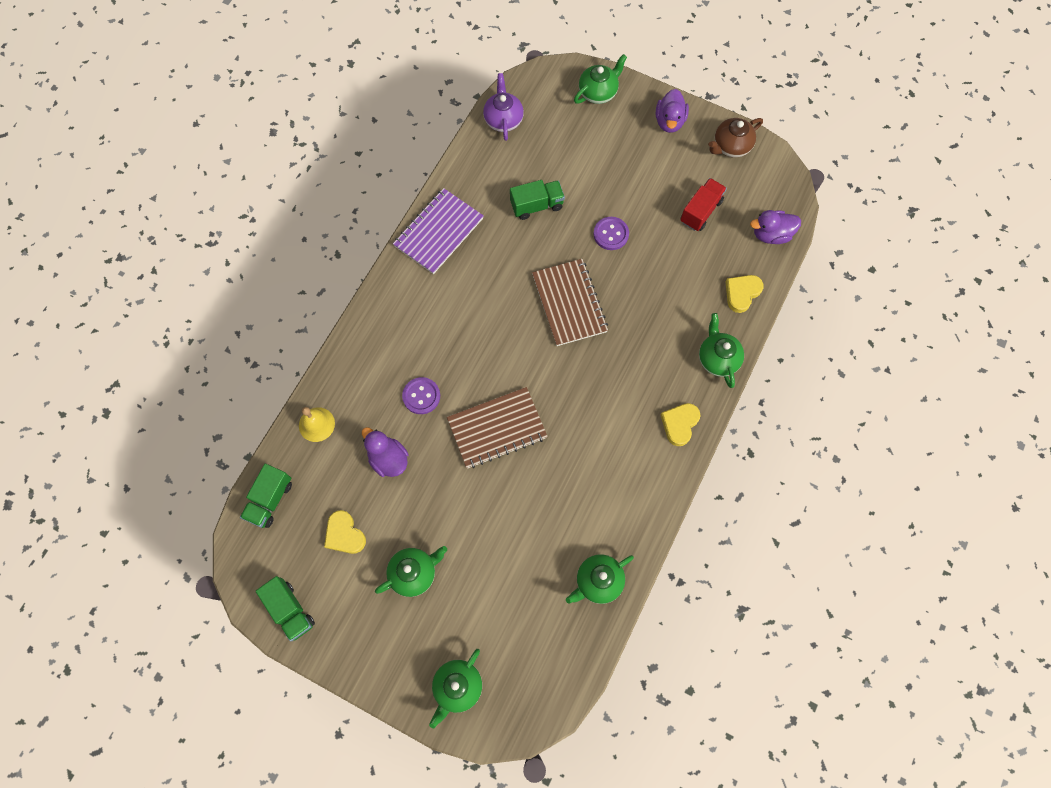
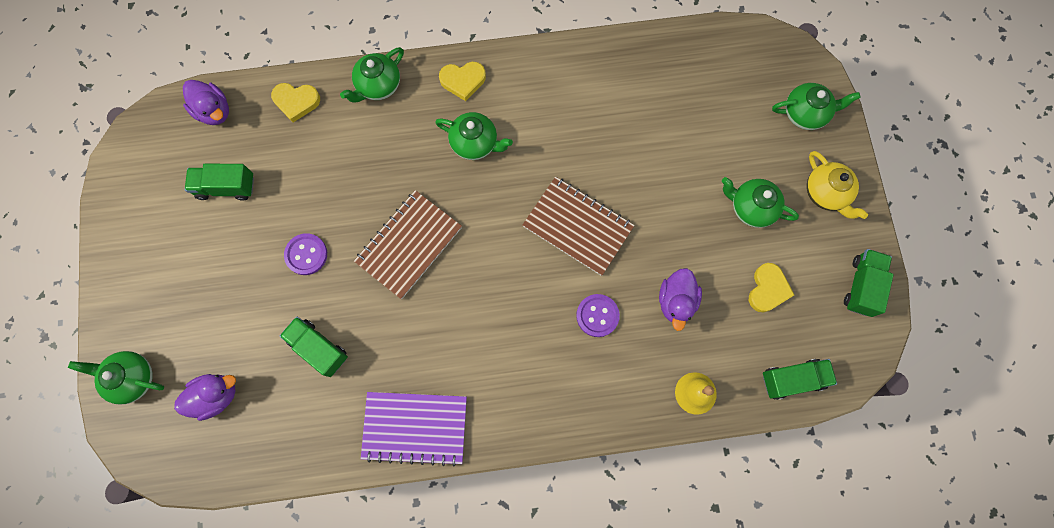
camera: 125 degrees left, 5 degrees up
(380, 645) = (826, 193): none -> yellow teapot
(503, 120) = (230, 458): purple teapot -> none
(598, 581) = (644, 63): green teapot -> green teapot (475, 143)
(669, 121) = (130, 280): purple duck -> purple duck (216, 396)
(700, 211) = (226, 187): red truck -> green truck
(731, 146) = (128, 202): brown teapot -> none

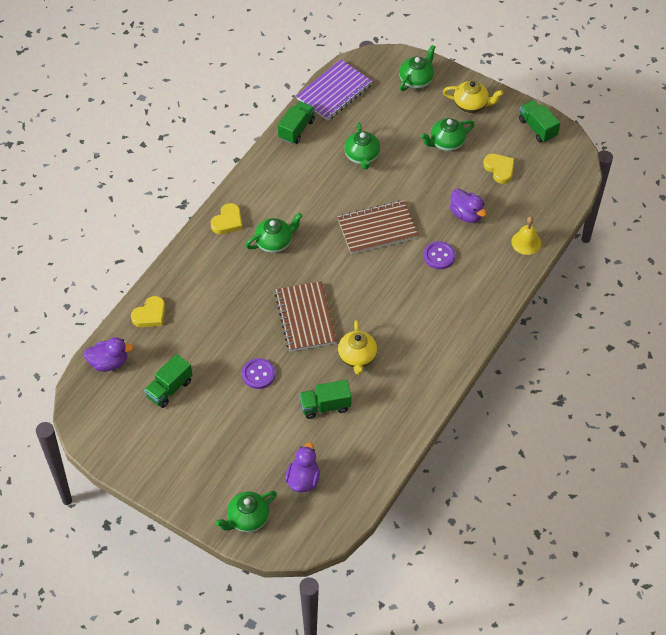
camera: 50 degrees left, 20 degrees down
(378, 85) = (185, 265): green teapot -> green teapot (362, 156)
(402, 333) = (357, 357): none -> yellow teapot
(415, 427) = (420, 388): purple notebook -> purple notebook (334, 92)
(792, 379) = (559, 194): green truck -> green truck (296, 129)

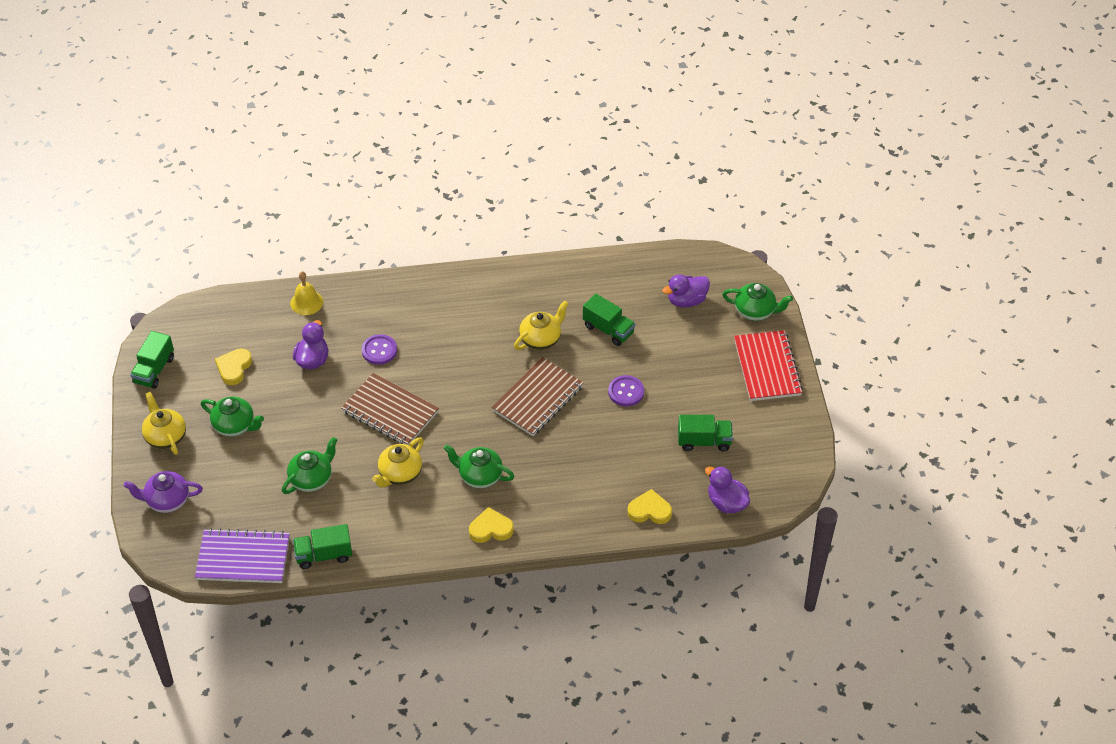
camera: 130 degrees left, 5 degrees down
(189, 481) = (767, 367): none -> red notebook
(319, 202) = (400, 474): none -> yellow teapot
(416, 80) = (167, 500): green teapot -> purple teapot

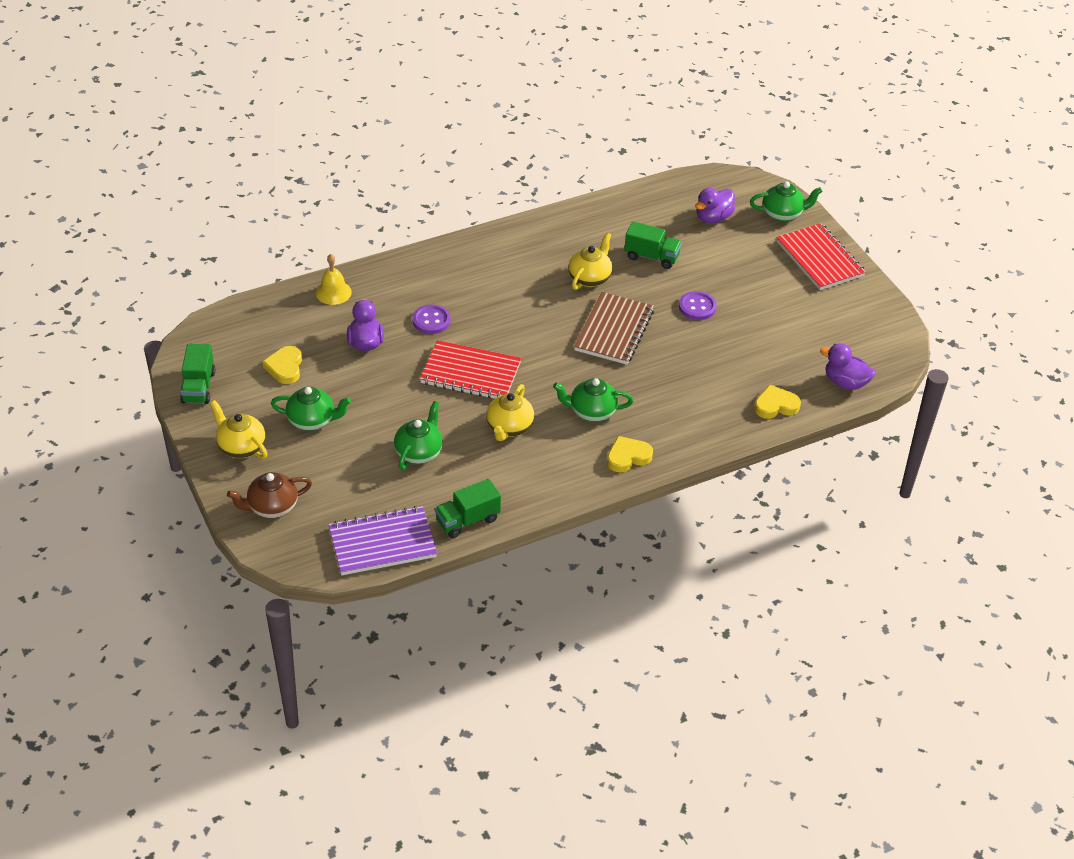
camera: 20 degrees left, 5 degrees down
(167, 500) = (272, 507): purple teapot -> brown teapot
(390, 411) = (470, 373): brown notebook -> red notebook
(704, 441) = (795, 334): green truck -> none

